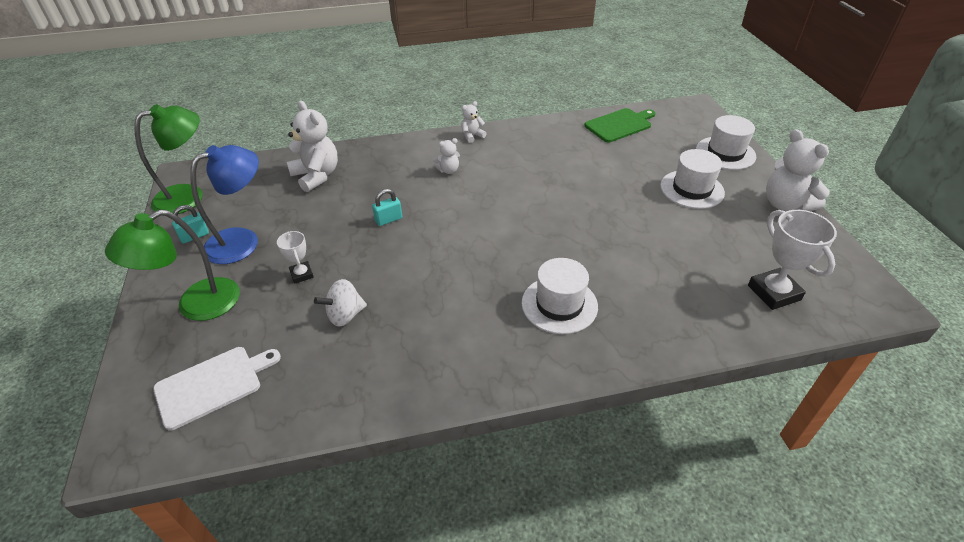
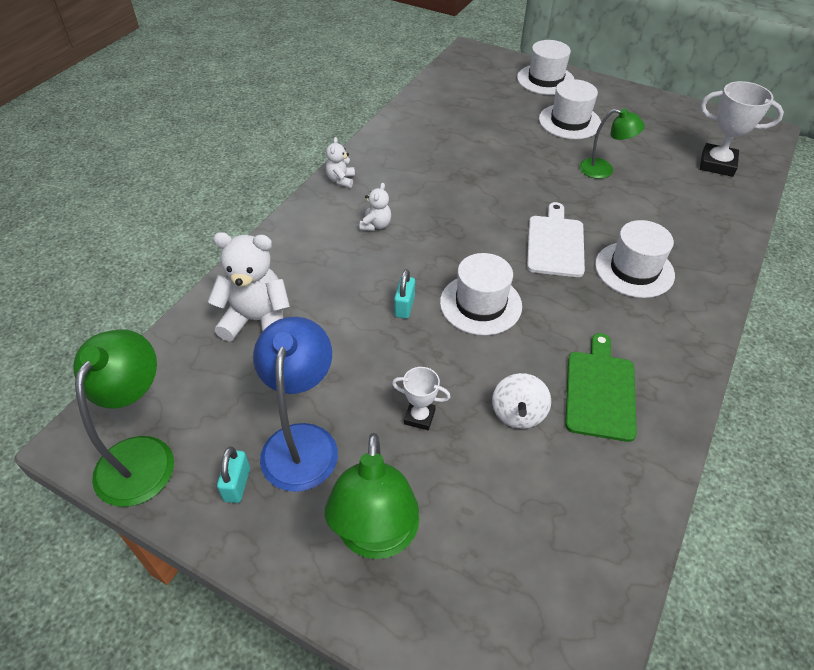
camera: 50 degrees left, 5 degrees up
(212, 385) = (526, 577): white cutting board -> white cutting board (555, 243)
(428, 249) = (480, 304): none -> white hat
(619, 125) = (442, 98): green cutting board -> green cutting board (600, 391)
(658, 234) = (603, 170): none -> green lamp
(785, 204) = (633, 97): white teddy bear -> none

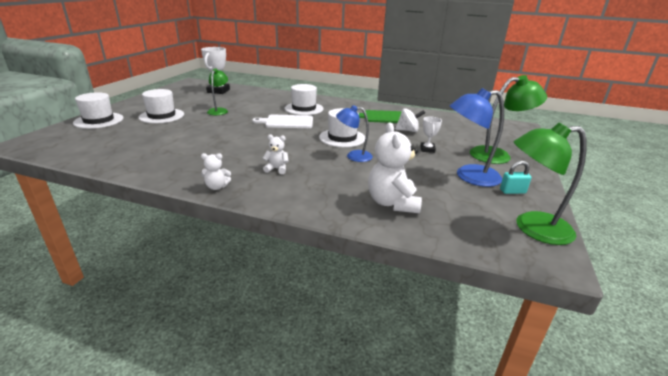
camera: 100 degrees left, 20 degrees down
(404, 306) = (353, 156): turquoise padlock -> blue lamp

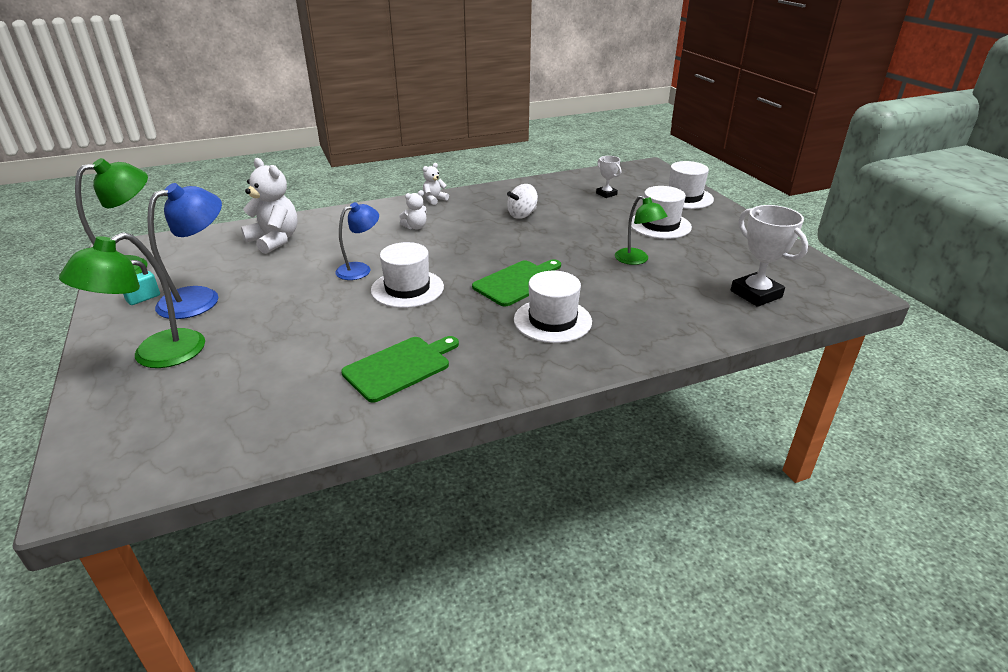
camera: 140 degrees right, 5 degrees up
(287, 122) = (518, 282): white cutting board -> green cutting board
(408, 130) = (328, 349): white spinning top -> white spinning top (522, 215)
(427, 149) = (273, 320): white trophy -> white trophy (606, 194)

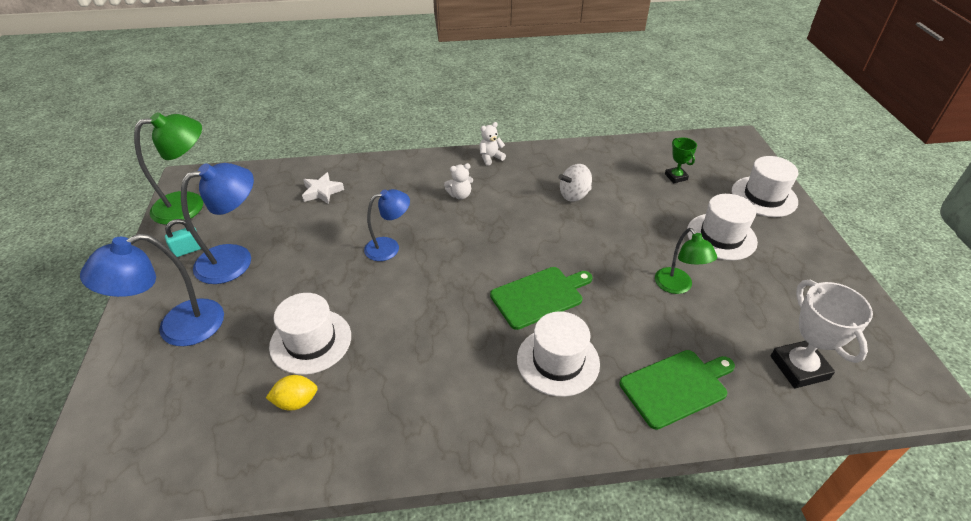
camera: 15 degrees right, 10 degrees up
(156, 356) = (178, 328): green lamp -> blue lamp
(274, 240) = (322, 192): white teddy bear -> white star
(308, 387) = (296, 402): none -> yellow lemon
(400, 367) = (387, 394): green cutting board -> green cutting board (676, 387)
(407, 289) = (426, 284): white hat -> white hat (310, 341)
(606, 194) = (676, 177): white trophy -> green trophy

